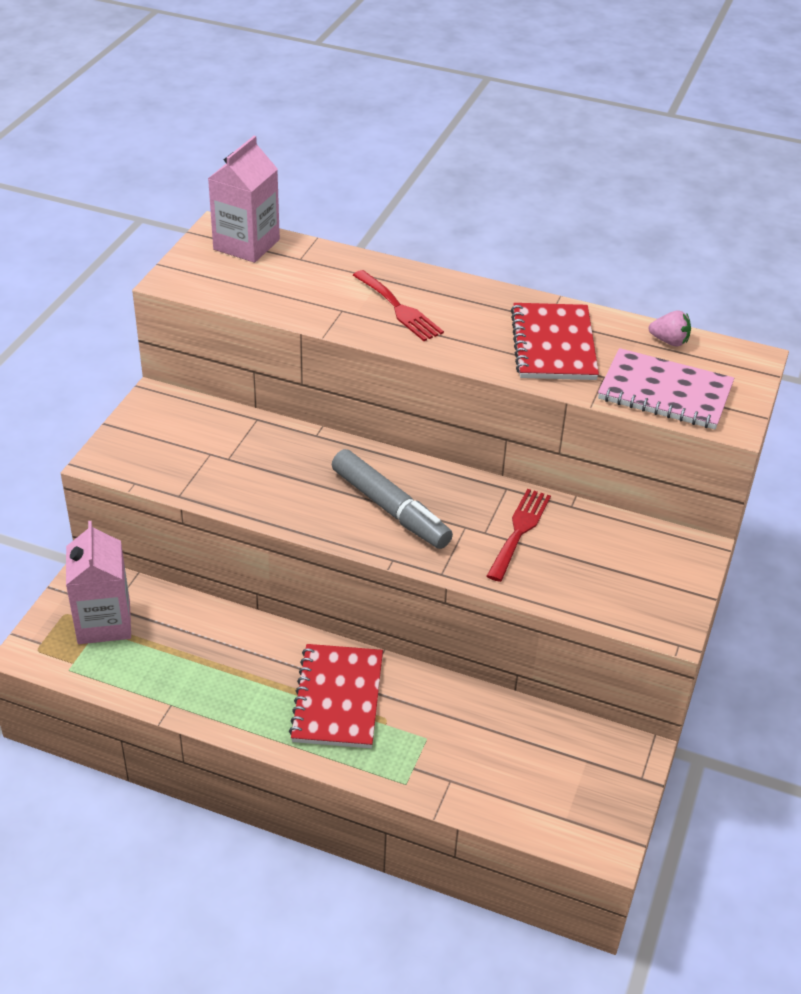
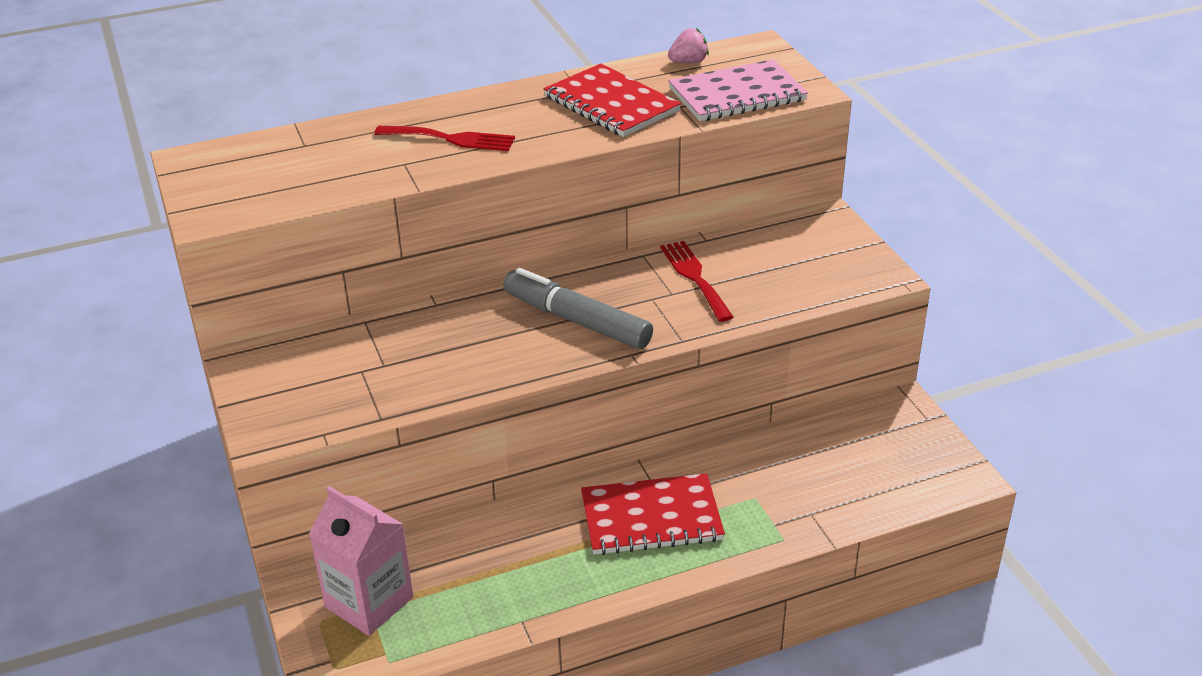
camera: 40 degrees left, 5 degrees down
(246, 244) = (235, 158): pink carton -> none
(337, 698) = (651, 518): red notebook -> red notebook turned 60 degrees counterclockwise
(390, 509) = (577, 320): grey marker -> grey marker turned 150 degrees counterclockwise

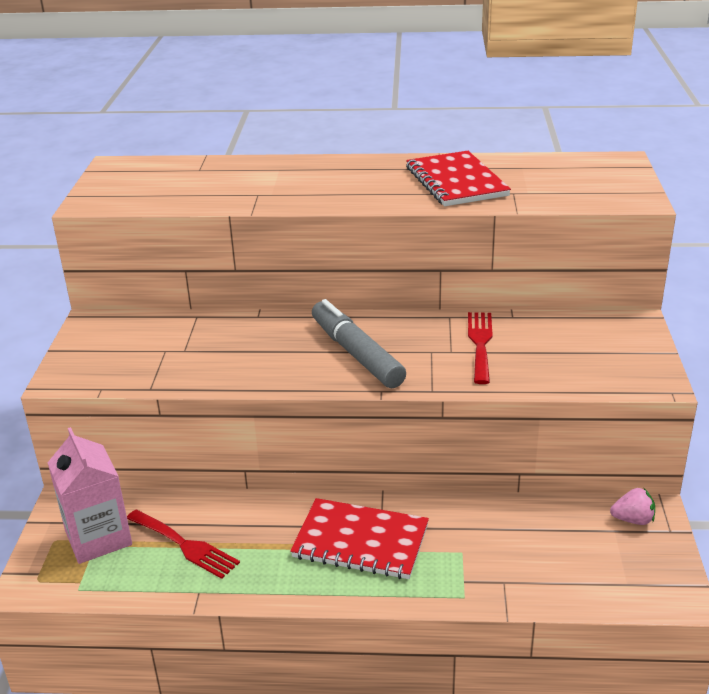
camera: 25 degrees right, 5 degrees down
(451, 139) = (308, 184): red fork -> red fork (185, 545)
(688, 62) = (548, 162): pink strawberry -> pink strawberry (633, 520)
(737, 95) = (570, 193): pink notebook -> none

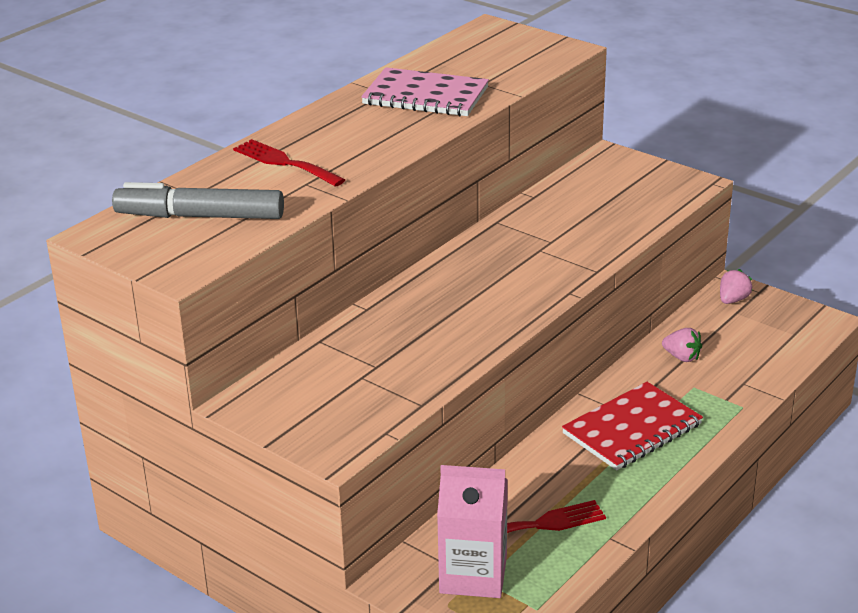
camera: 55 degrees left, 0 degrees up
(356, 353) = (499, 283): grey marker -> grey marker (200, 216)
(456, 182) = (425, 96): red notebook -> pink notebook
(480, 343) = (556, 225): red fork -> red fork (284, 163)
(500, 526) = (682, 357): none -> pink strawberry

